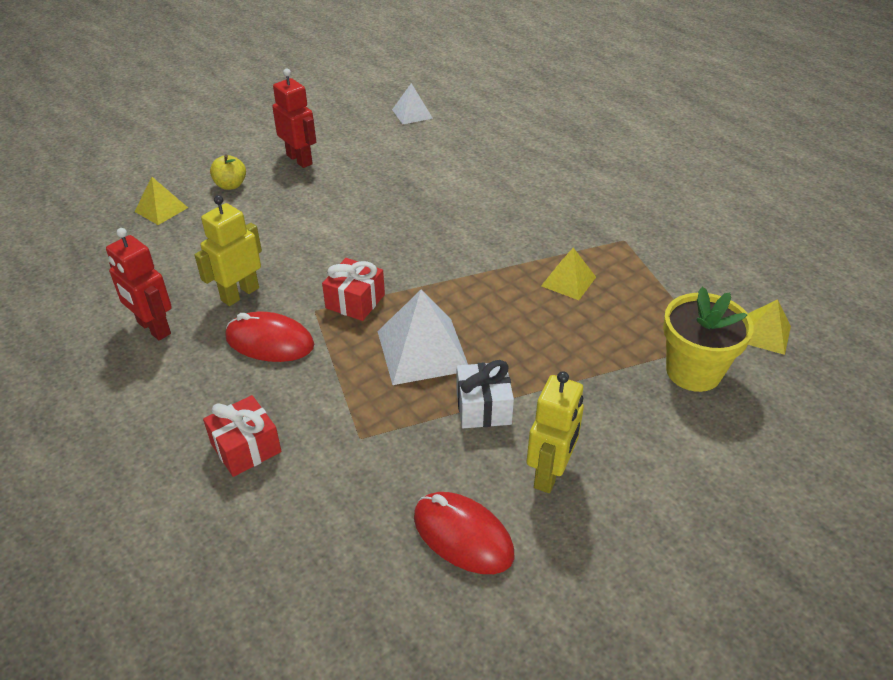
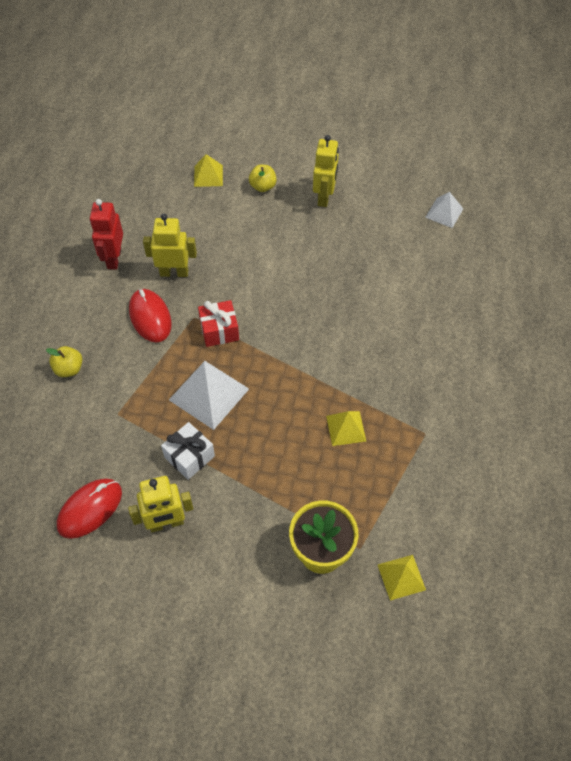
camera: 50 degrees right, 15 degrees up
(246, 448) = (69, 369): red gift -> yellow apple
(300, 159) = (324, 197): red robot -> yellow robot
(463, 536) = (90, 509): red mouse -> red mouse turned 45 degrees clockwise

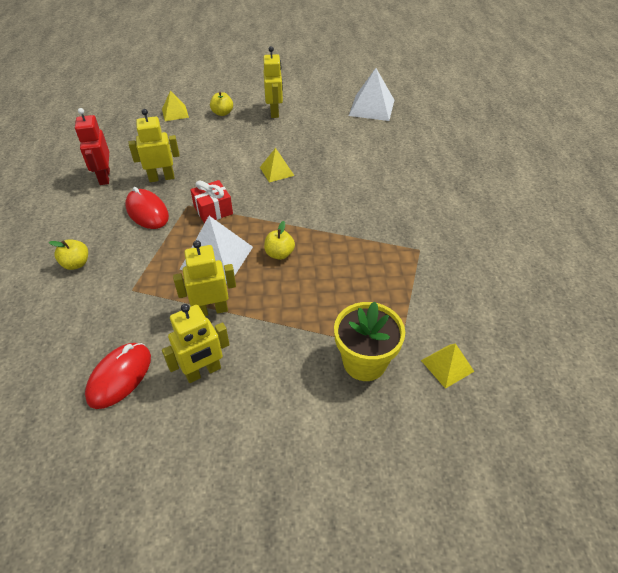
camera: 15 degrees left, 10 degrees down
(189, 456) = (211, 310): white gift -> yellow robot
(274, 404) = (279, 254): none -> yellow apple
(346, 428) = (350, 259): yellow pyramid -> yellow pyramid (277, 171)
(444, 213) = (371, 107): white pyramid -> white pyramid, size x1.71

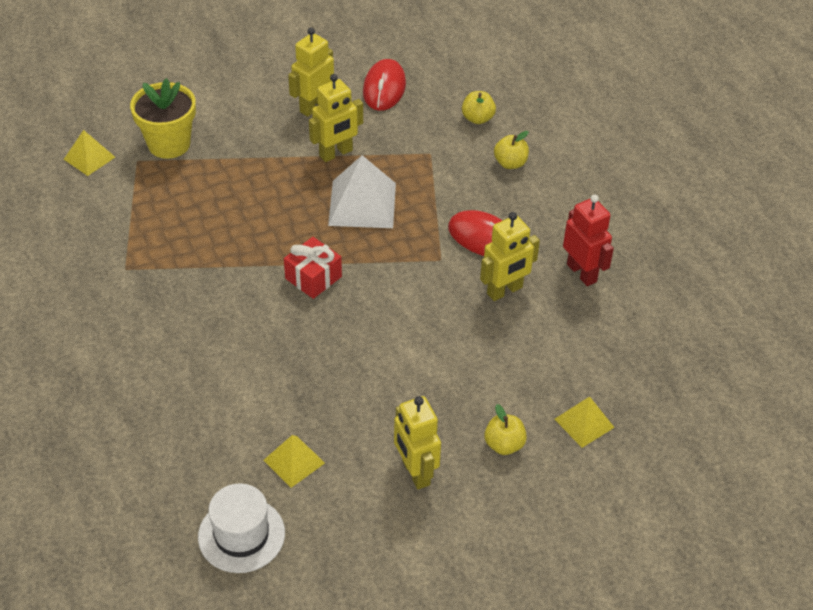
camera: 160 degrees right, 0 degrees up
(213, 210) = (403, 260): red gift -> red gift (313, 277)
(277, 171) = (350, 342): yellow pyramid -> yellow pyramid (294, 461)
(279, 254) = (292, 224): yellow apple -> yellow apple (477, 118)
(371, 107) = (241, 535): white pyramid -> white hat

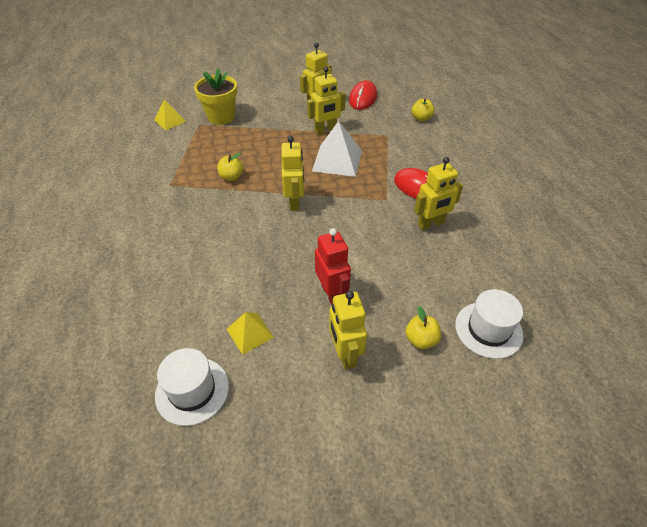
camera: 10 degrees right, 0 degrees up
(313, 277) = (294, 202): red gift -> yellow robot
(510, 163) = (441, 145): yellow apple -> yellow apple (231, 177)
(582, 273) = (489, 217): red robot -> red robot (332, 294)
(584, 423) = (488, 329): yellow pyramid -> white hat

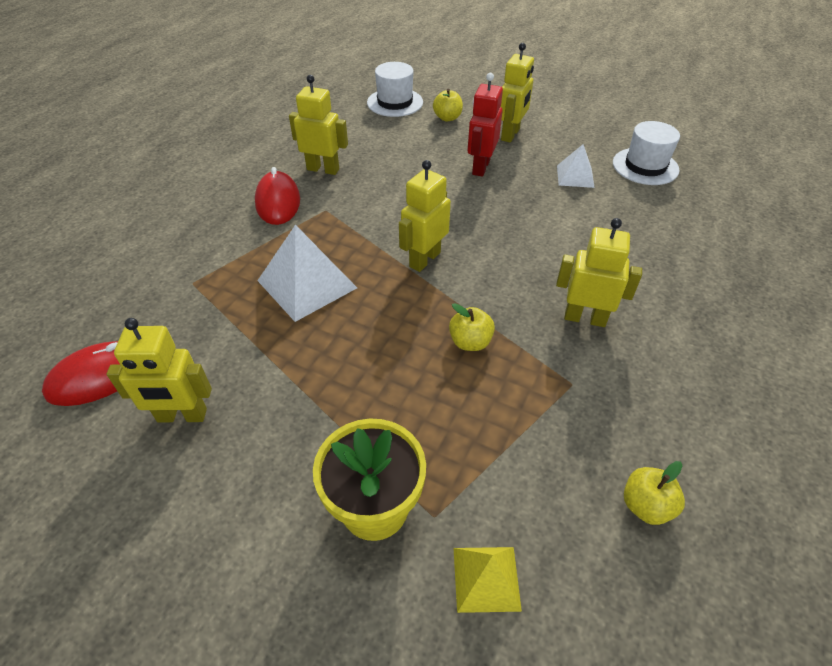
camera: 140 degrees left, 0 degrees up
(250, 333) = (575, 176): yellow pyramid -> white pyramid
(325, 130) = (251, 344): yellow robot -> yellow robot (585, 318)
(421, 118) = (108, 280): yellow apple -> yellow apple (646, 506)

